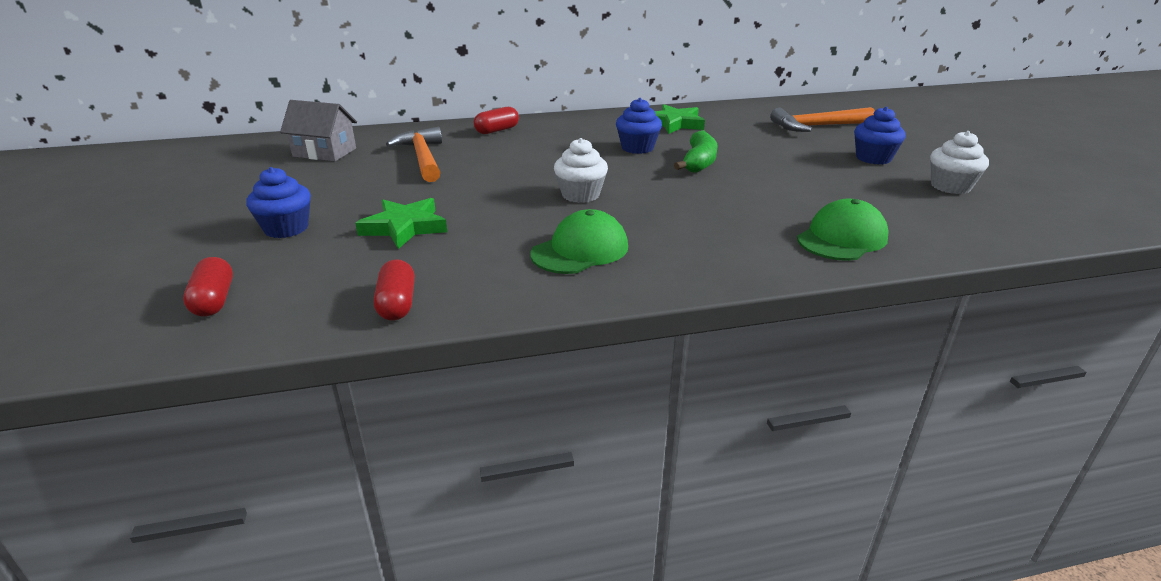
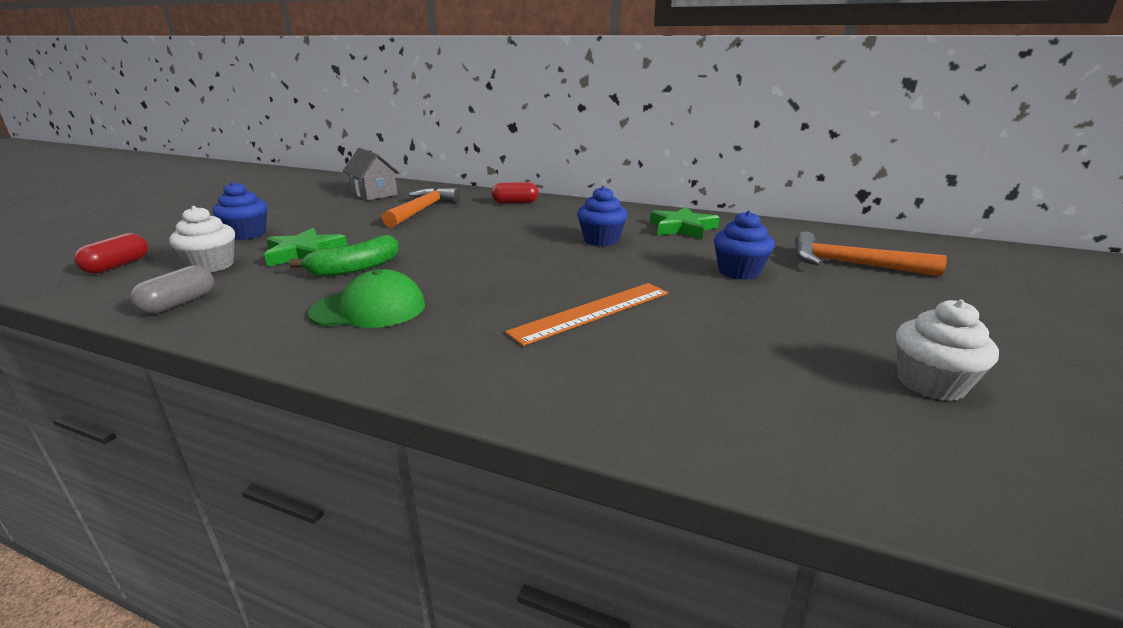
camera: 35 degrees right, 5 degrees down
(397, 304) = (179, 303): red capsule -> grey capsule
(580, 195) = (469, 265): white cupcake -> white cupcake (212, 266)
(698, 162) = (634, 266): green banana -> green banana (355, 268)
(734, 202) = (592, 312): none -> orange ruler
(842, 238) = (635, 390): green cap -> none
(873, 158) = (866, 316): blue cupcake -> blue cupcake (739, 272)

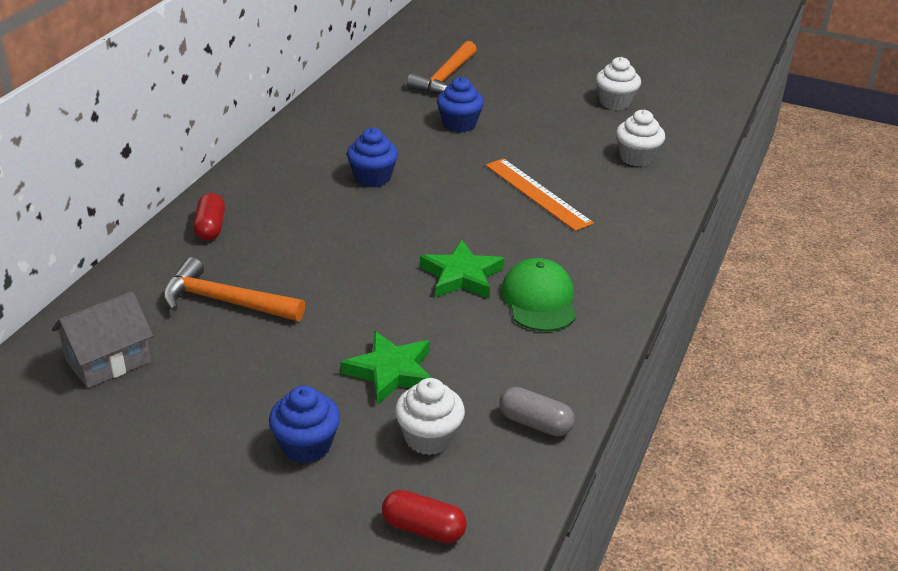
camera: 90 degrees left, 10 degrees up
(355, 268) = (443, 324): green banana -> none
(682, 228) = (341, 131): green star -> green star (462, 276)
(734, 394) = (637, 158): none -> white cupcake

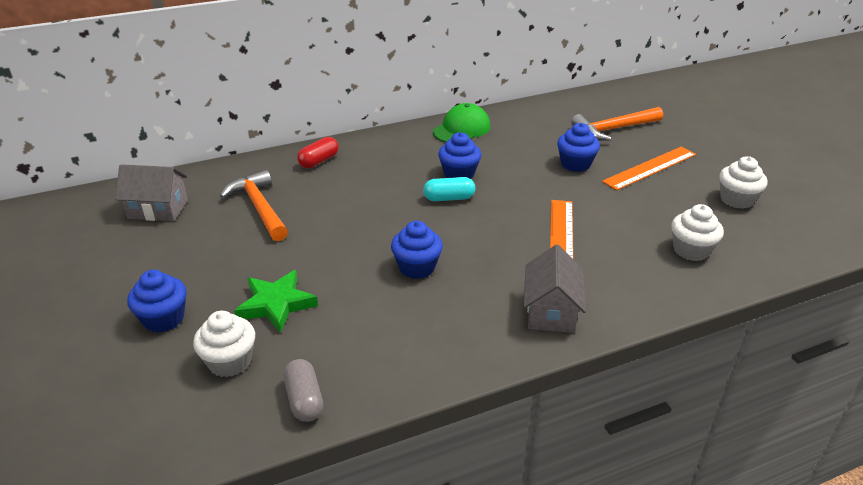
camera: 45 degrees right, 0 degrees up
(397, 203) = (449, 198): none -> turquoise capsule
(423, 528) = (135, 418): red capsule -> none
(462, 276) = (417, 267): green star -> blue cupcake
(521, 102) = (650, 168): none -> orange ruler
(539, 300) = (444, 315): green cap -> green cap (461, 129)
(609, 253) = (551, 311): none -> grey house

